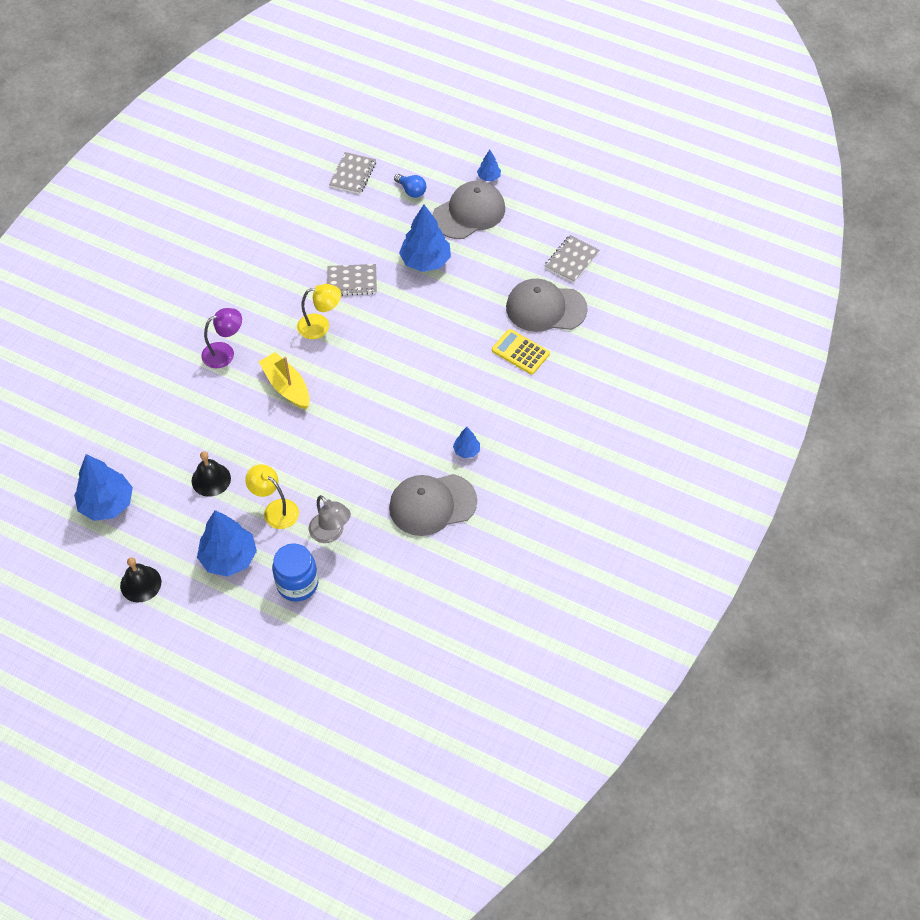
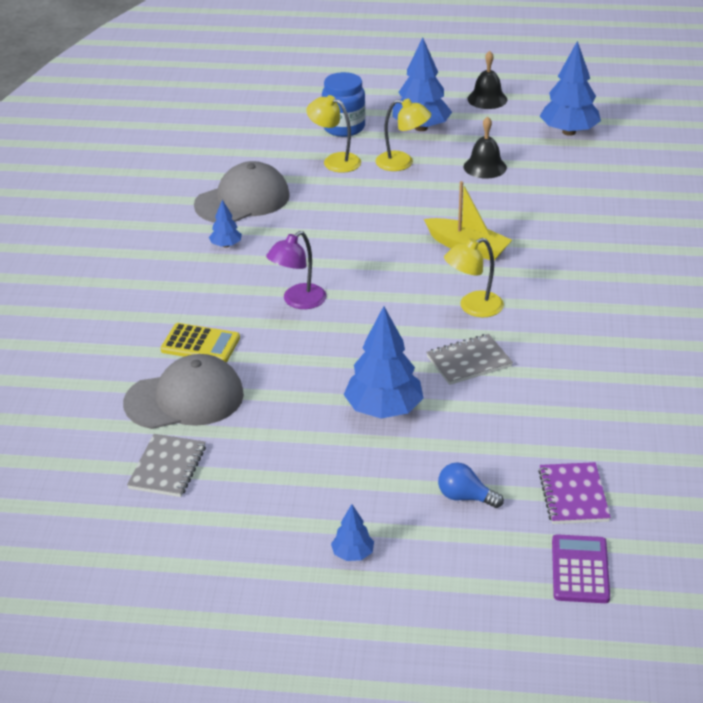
camera: 160 degrees right, 20 degrees down
(224, 352) = (565, 257): purple lamp -> purple lamp (298, 301)
(331, 533) = (335, 161): grey lamp -> yellow lamp
(352, 174) = (573, 495): grey notebook -> purple notebook
(378, 136) = (580, 570): none -> purple calculator
(469, 213) = (356, 490): grey cap -> none

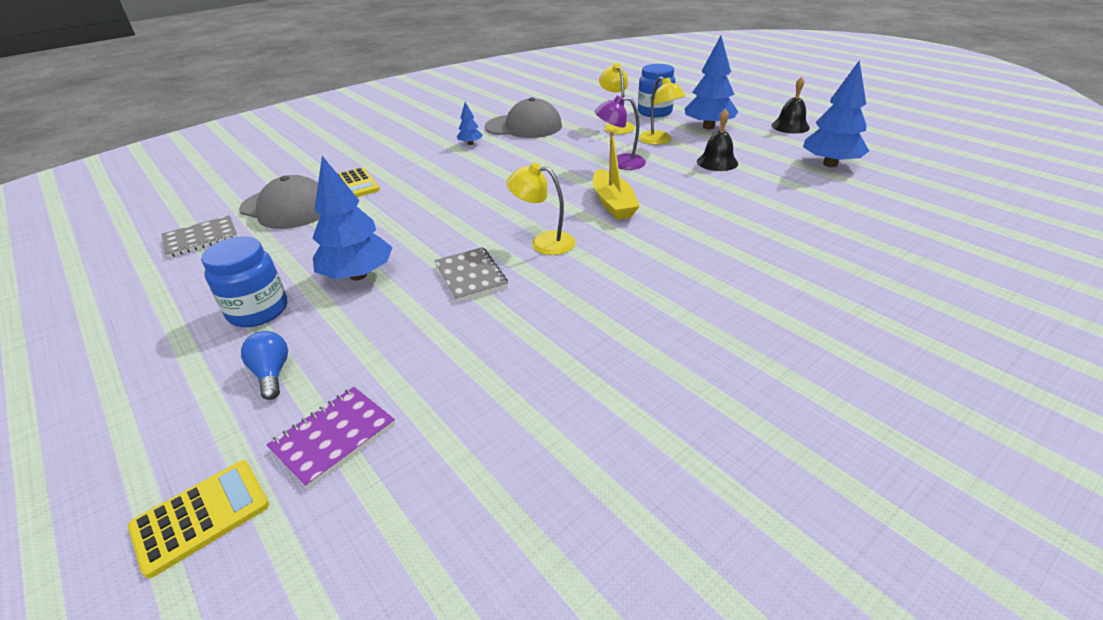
camera: 45 degrees right, 0 degrees up
(298, 301) = (446, 187): purple lamp -> purple lamp (620, 163)
(352, 554) = (140, 360): blue tree -> none
(364, 476) = (258, 311): none -> blue jar
(469, 362) = (470, 276): grey notebook -> grey notebook turned 45 degrees clockwise
(580, 570) = (201, 516): purple calculator -> yellow calculator

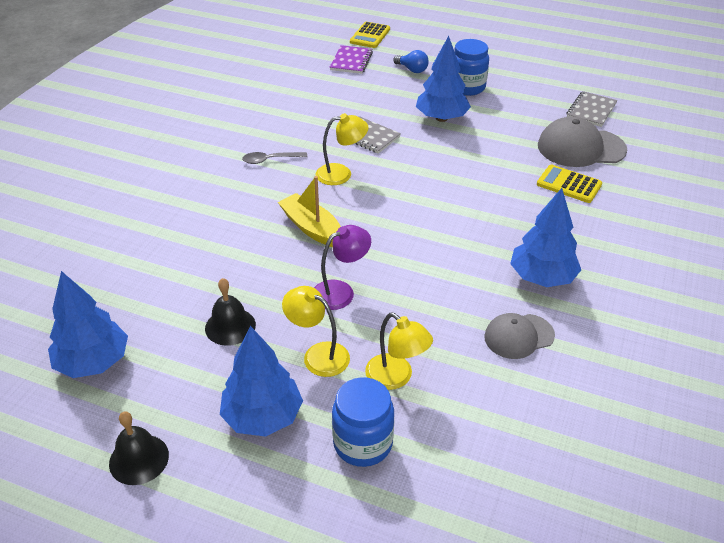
camera: 150 degrees right, 5 degrees up
(470, 144) = (542, 277): blue tree -> blue tree, size x2.06
(524, 126) = (518, 336): grey cap -> grey cap, size x0.63
(614, 279) = (270, 160): none -> grey spoon

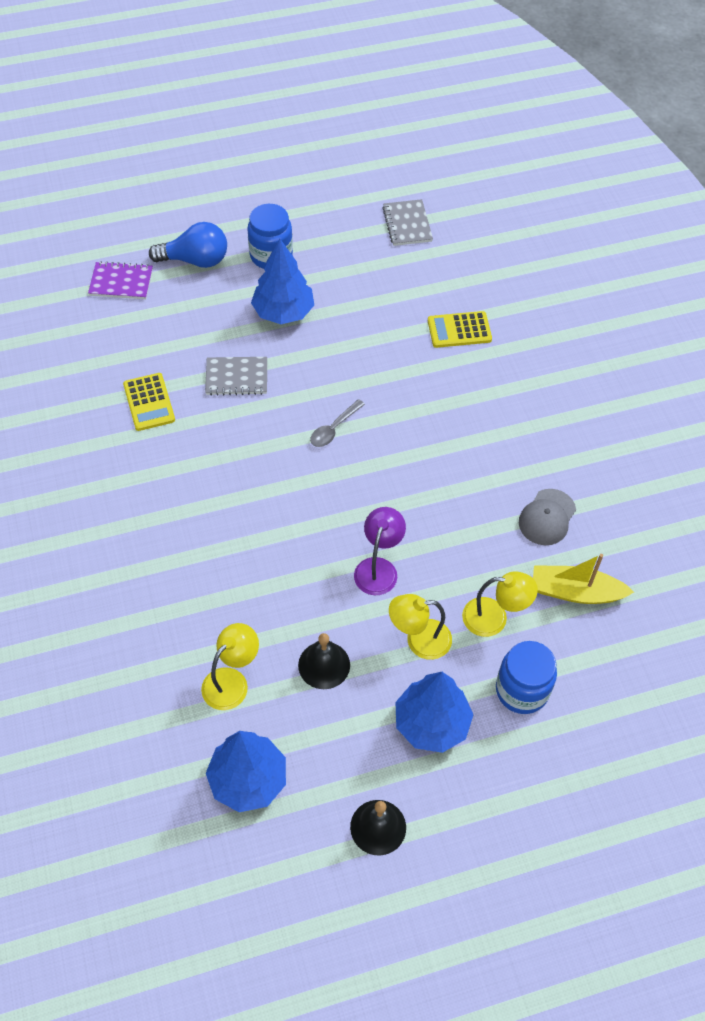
camera: 40 degrees left, 15 degrees up
(270, 160) = (172, 464): grey spoon -> grey spoon (334, 428)
(312, 228) = (291, 519): yellow boat -> yellow boat (575, 592)
(341, 174) = (255, 439): yellow lamp -> yellow lamp (231, 681)
(351, 61) = (121, 282): purple notebook -> purple notebook turned 60 degrees counterclockwise
(370, 36) = (104, 232): yellow calculator -> yellow calculator (149, 402)
(412, 70) = (195, 260): blue light bulb -> blue light bulb, size x1.63
(542, 277) = (518, 448): blue tree -> none
(581, 148) = (434, 278): grey cap -> none

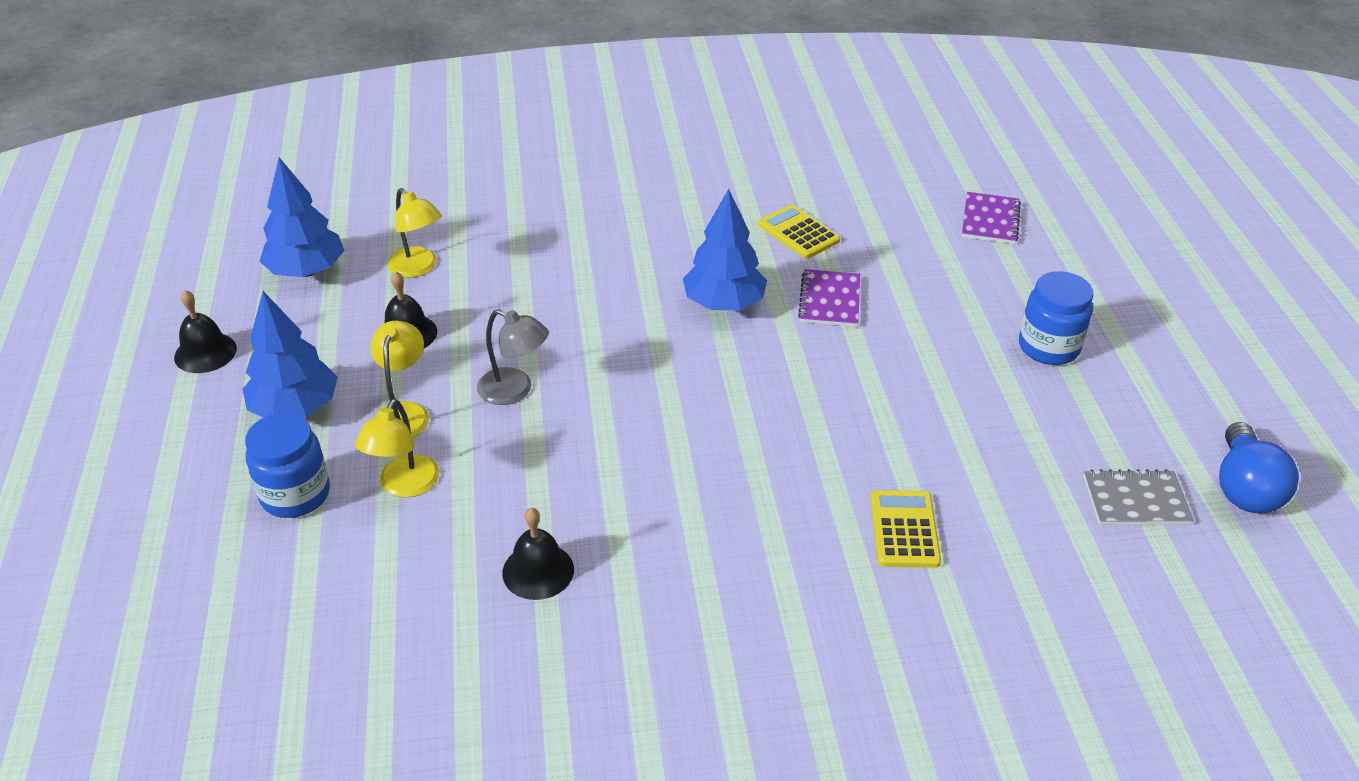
camera: 100 degrees right, 15 degrees down
(149, 402) = (798, 233): yellow calculator -> yellow calculator turned 60 degrees clockwise
(195, 260) = (1034, 280): blue light bulb -> blue light bulb (1244, 488)
(236, 377) = (830, 300): grey notebook -> purple notebook
(283, 312) = (941, 349): blue tree -> blue tree (724, 304)
(334, 428) = (735, 376): grey spoon -> none
(378, 568) = (515, 391): purple lamp -> grey lamp
(547, 517) = (538, 571): grey cap -> black bell
(575, 592) = (408, 578): yellow boat -> none

